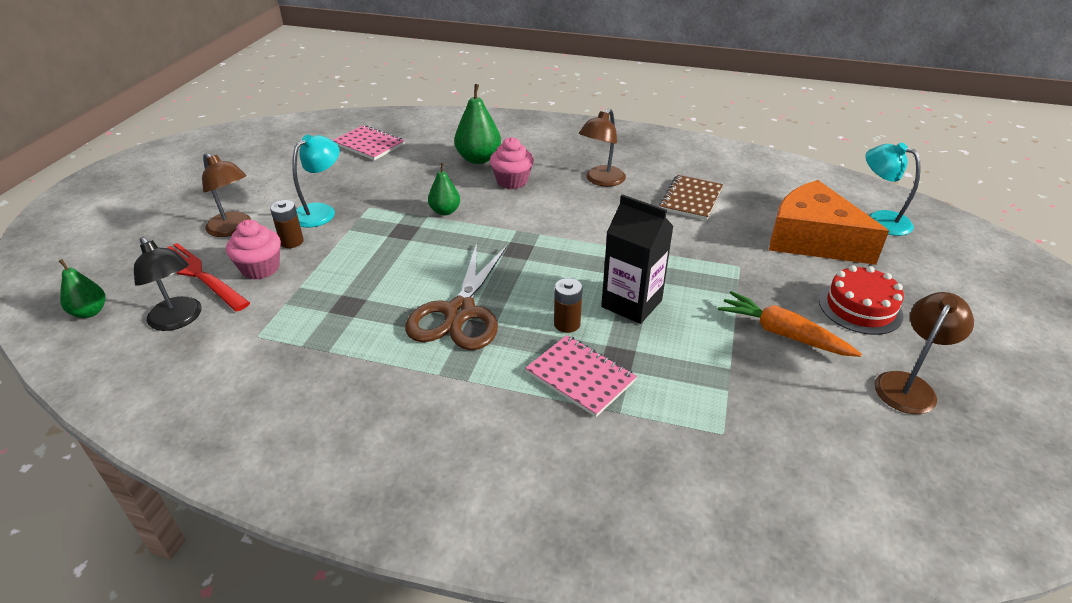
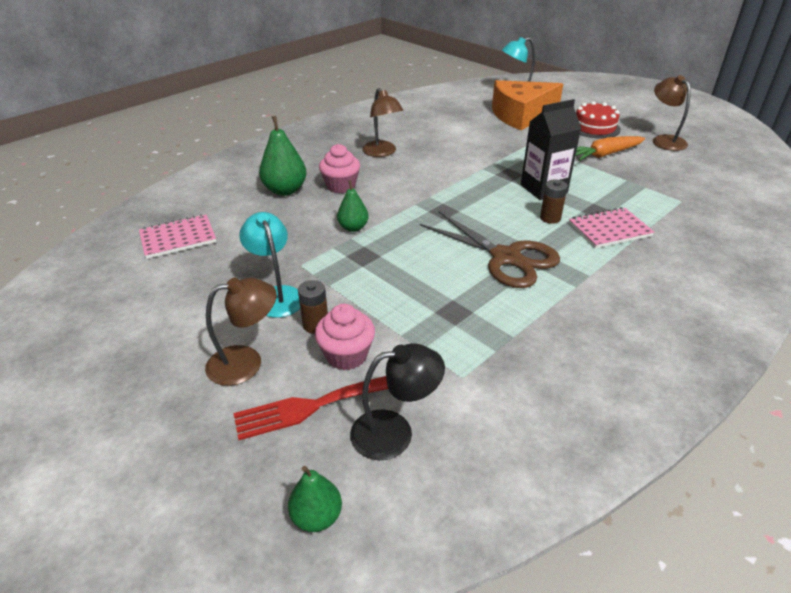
camera: 60 degrees left, 0 degrees up
(690, 199) = (441, 132): brown notebook -> none

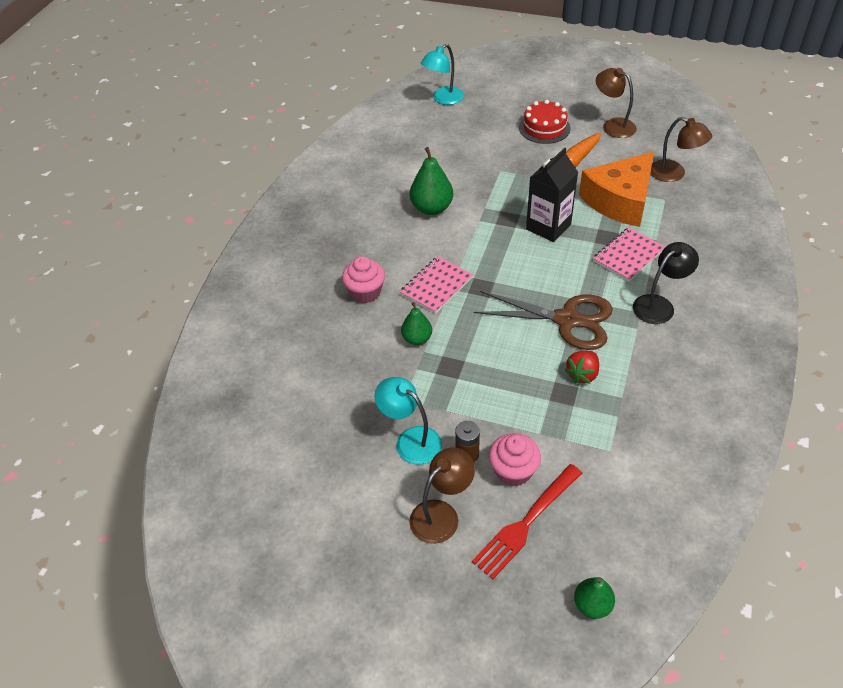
camera: 25 degrees left, 10 degrees up
(178, 238) = (263, 418): pink notebook -> pink notebook (436, 286)
(285, 190) = (316, 318): green pear -> green pear (432, 208)
(382, 152) = (371, 233): brown lamp -> brown lamp (674, 174)
(395, 432) = (596, 518): black lamp -> black lamp (659, 305)
(486, 303) = (582, 374): none -> red strawberry
(521, 115) = (467, 133): orange cheese -> orange cheese (620, 200)
(550, 218) = (574, 260): brown battery -> none

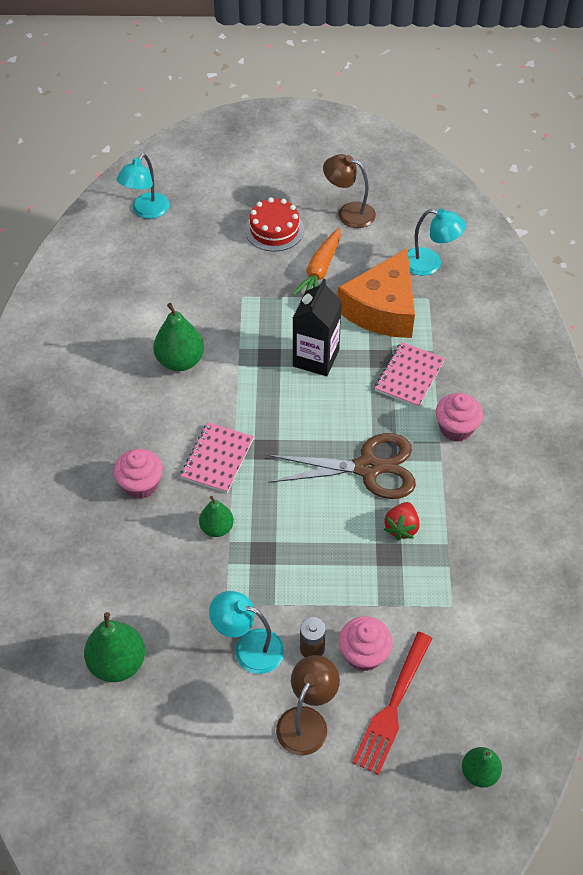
camera: 20 degrees left, 5 degrees up
(294, 425) = (118, 663): none -> green pear
(659, 305) = (456, 428): black lamp -> pink cupcake
(674, 174) = (430, 264): brown lamp -> turquoise lamp

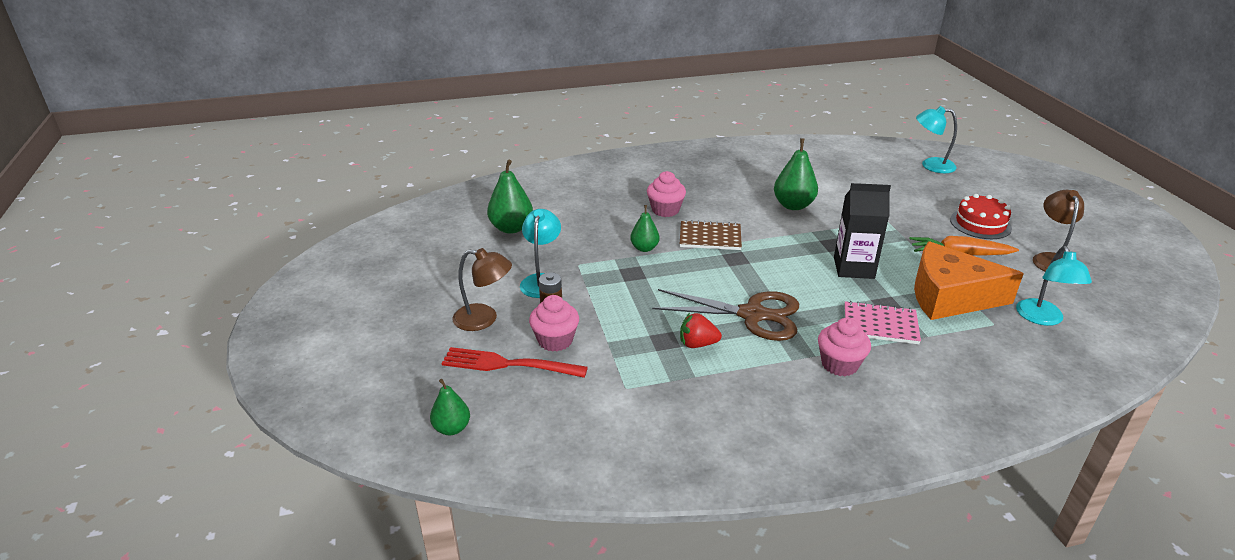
camera: 75 degrees right, 20 degrees down
(217, 459) = (710, 237): pink notebook -> brown notebook
(368, 468) = (752, 315): brown scissors -> brown scissors turned 60 degrees counterclockwise

